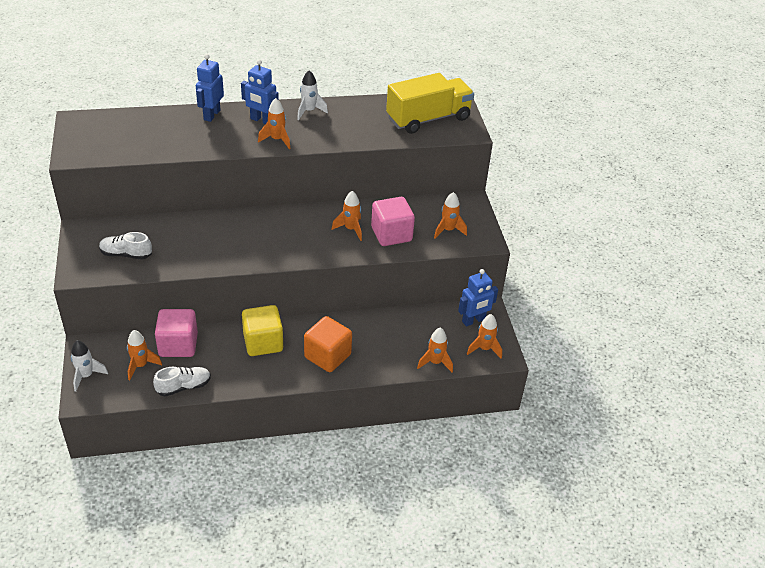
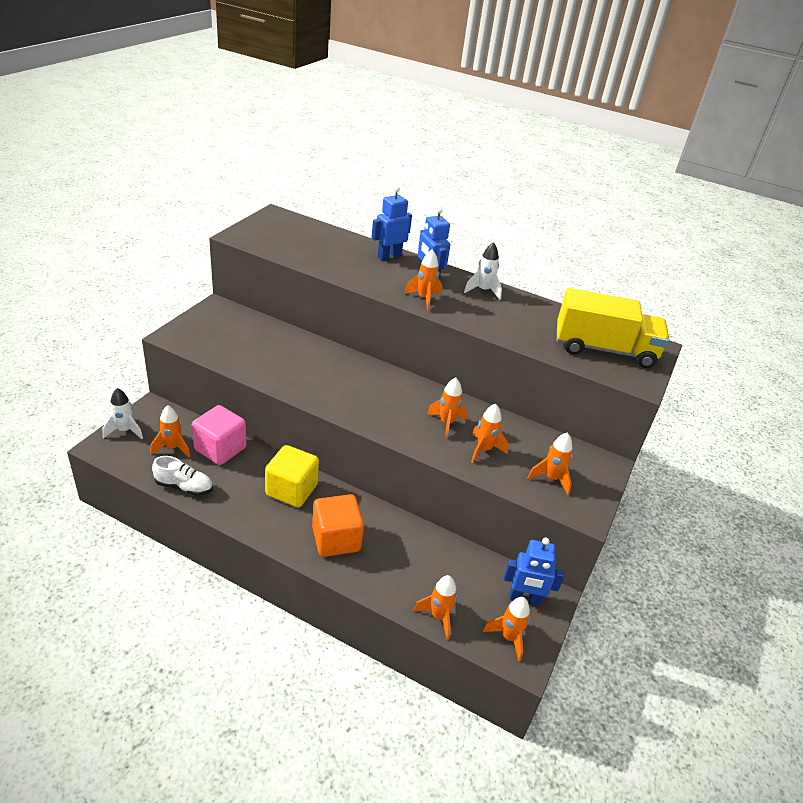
camera: 35 degrees right, 5 degrees down
(126, 254) = (227, 341): white shoe -> none
(391, 234) = (484, 450): pink cube -> orange rocket

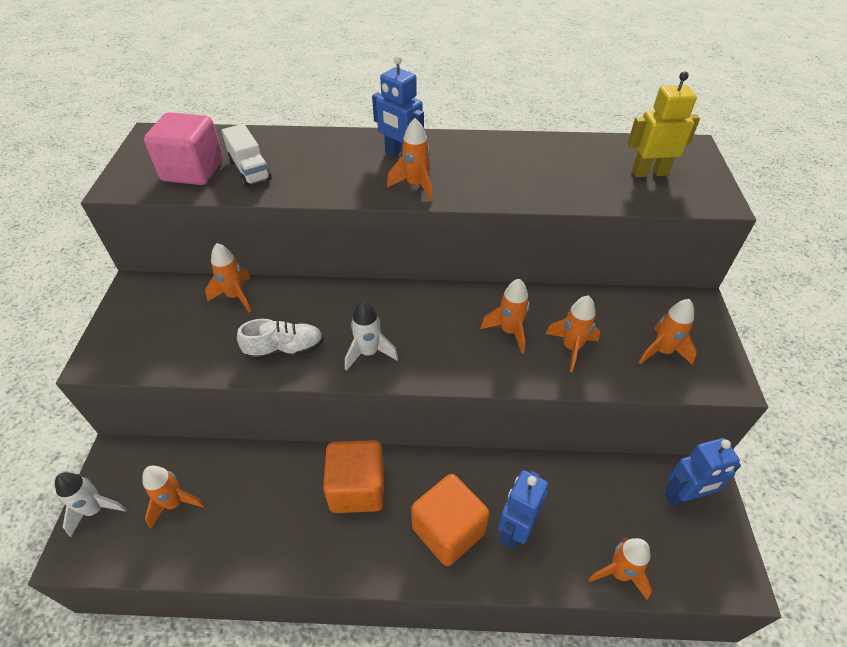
camera: 20 degrees left, 10 degrees up
(184, 486) = (222, 555): white shoe -> white shoe (284, 349)
(220, 449) = (237, 474): pink cube -> pink cube (193, 171)
(291, 490) = (357, 488): yellow cube -> orange cube
(322, 254) = (250, 170): none -> white truck
(389, 256) = (333, 143): blue robot -> blue robot (515, 529)
(483, 291) = (471, 148): white rocket -> white rocket (369, 353)
(508, 637) = (702, 557): orange rocket -> orange rocket (235, 296)
(604, 349) = (649, 173): yellow truck -> yellow robot

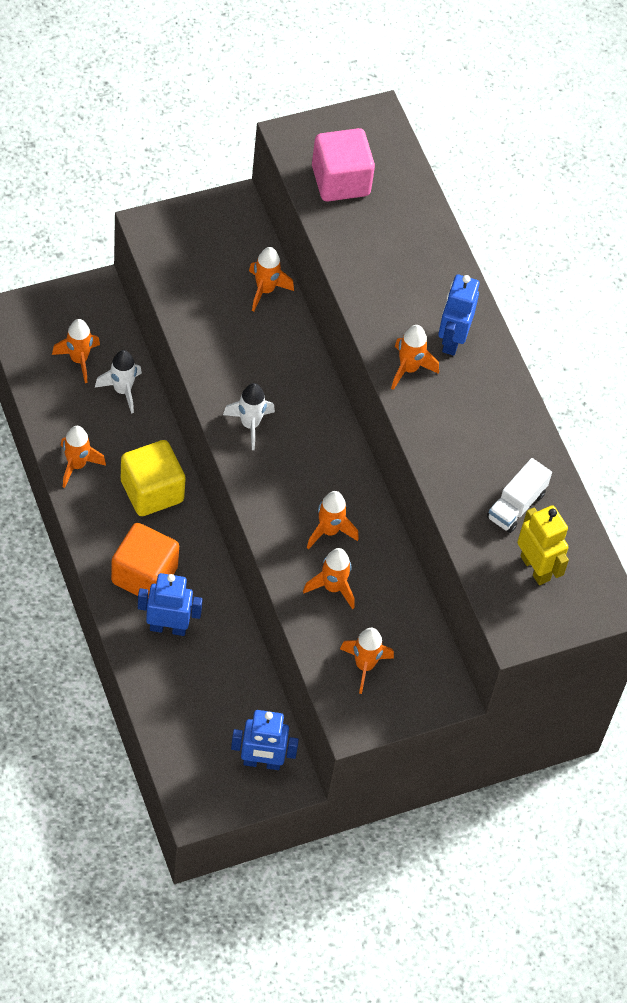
camera: 60 degrees right, 10 degrees up
(95, 510) = (49, 306): white rocket -> white rocket (122, 390)
(250, 170) = (365, 225): white truck -> white truck (516, 505)
(284, 349) = (223, 358): white shoe -> none
(357, 488) = (152, 491): orange cube -> yellow cube
(619, 573) = (162, 716): orange rocket -> orange rocket (77, 465)
(683, 496) = (262, 762): blue robot -> blue robot turned 45 degrees counterclockwise

